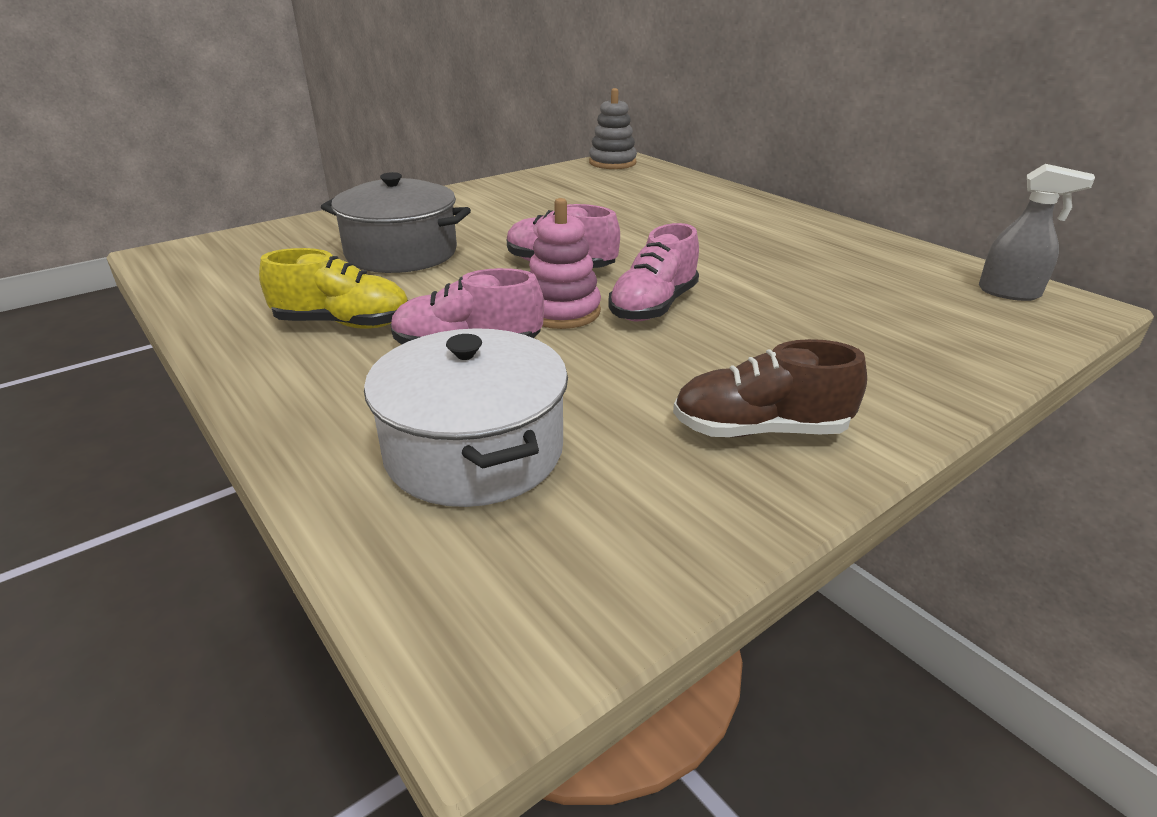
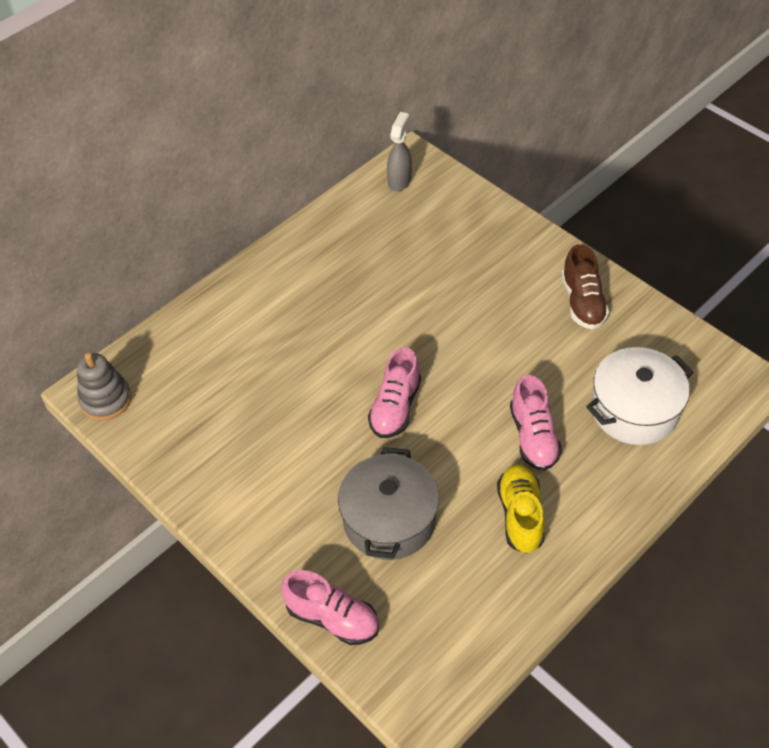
camera: 95 degrees left, 20 degrees up
(561, 311) = (474, 396): pink stacking toy -> none
(653, 306) = (455, 348): pink shoe -> pink shoe (332, 618)

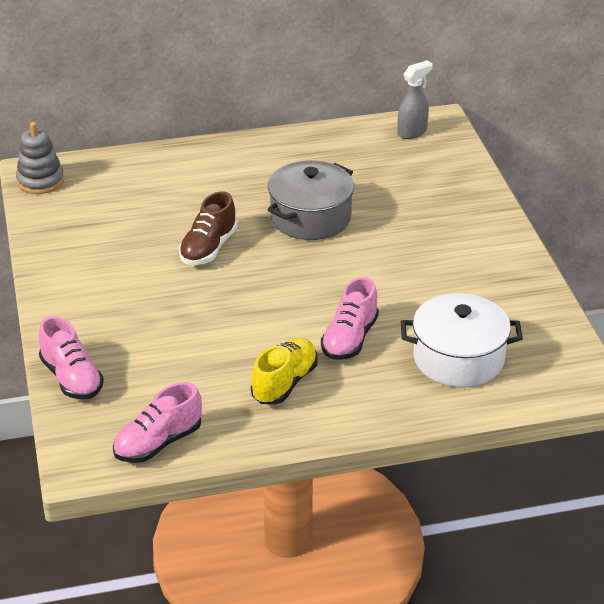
camera: 30 degrees right, 15 degrees down
(389, 520) = (176, 340): grey pot -> grey pot (310, 218)
(395, 407) = (254, 274): pink shoe -> pink shoe (158, 443)
(582, 302) = (489, 270): brown shoe -> brown shoe (208, 248)

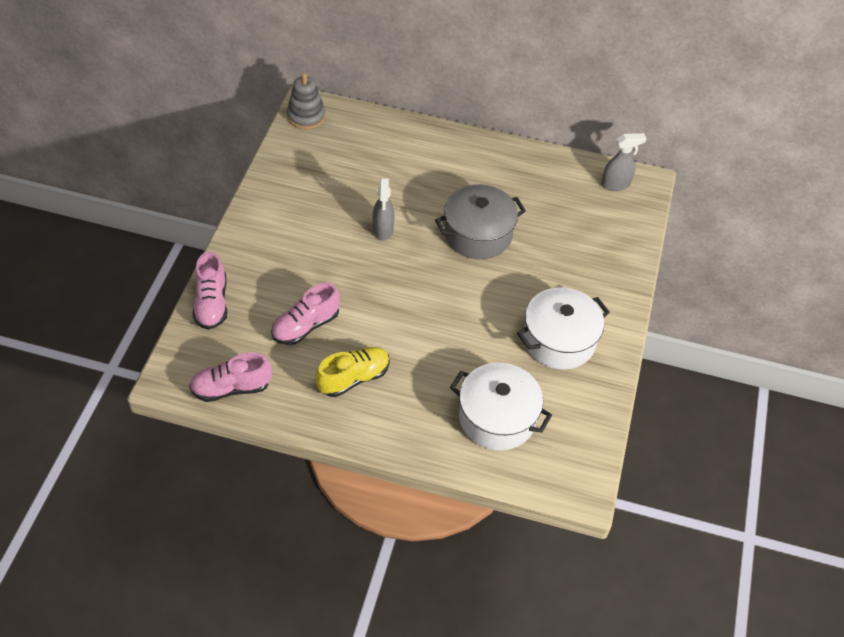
camera: 25 degrees right, 15 degrees up
(208, 248) = (383, 230): brown shoe -> grey spray bottle
(350, 339) = (428, 361): pink shoe -> pink shoe (306, 326)
(464, 274) = (559, 340): none -> white pot

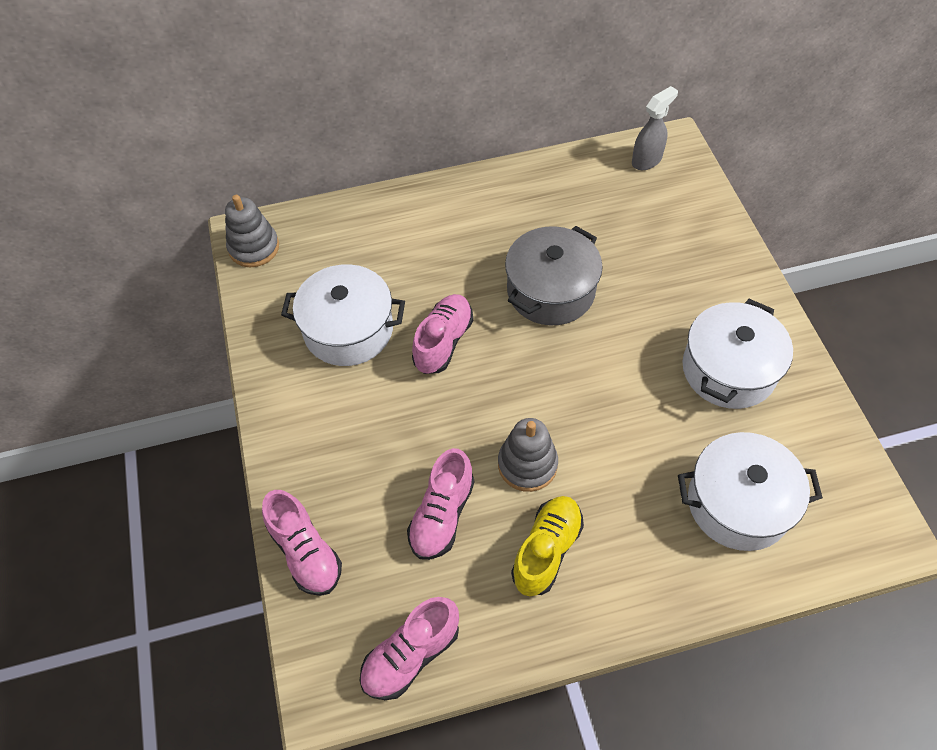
camera: 25 degrees left, 5 degrees up
(329, 193) = (348, 329): none -> white pot
(380, 326) = (527, 464): none -> grey stacking toy
(383, 230) = (443, 342): grey spray bottle -> pink shoe

